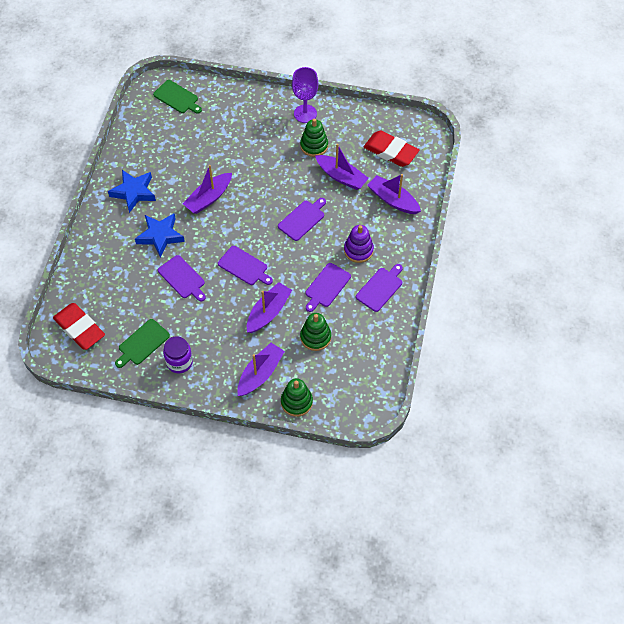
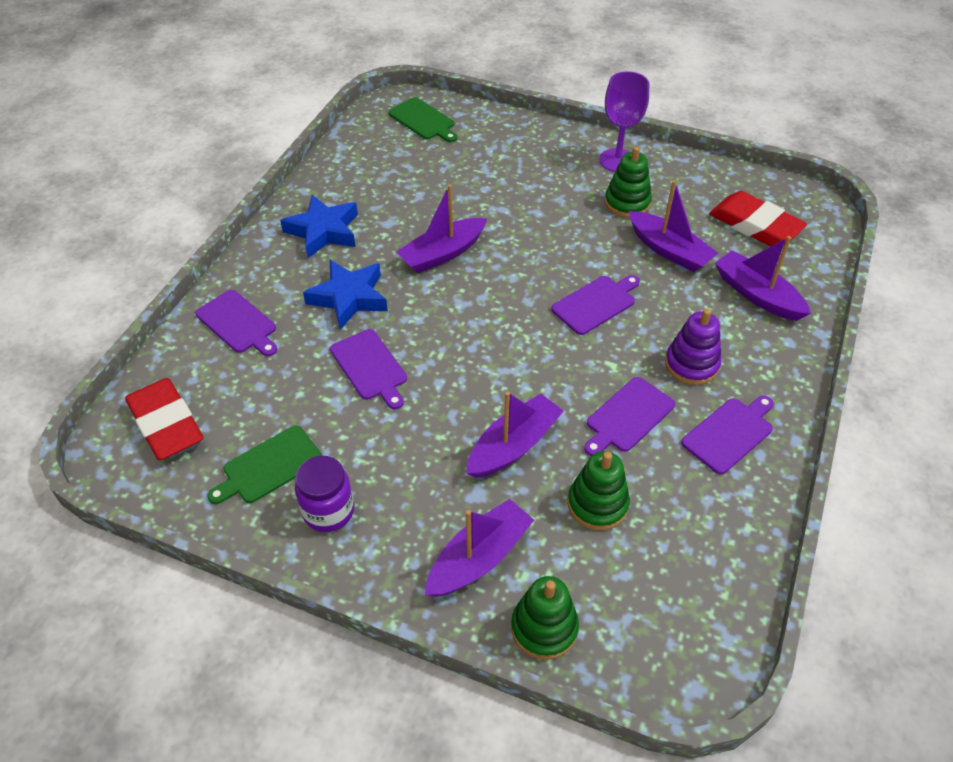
camera: 10 degrees right, 10 degrees down
(244, 266) = (482, 363): purple cutting board -> purple cutting board (238, 323)

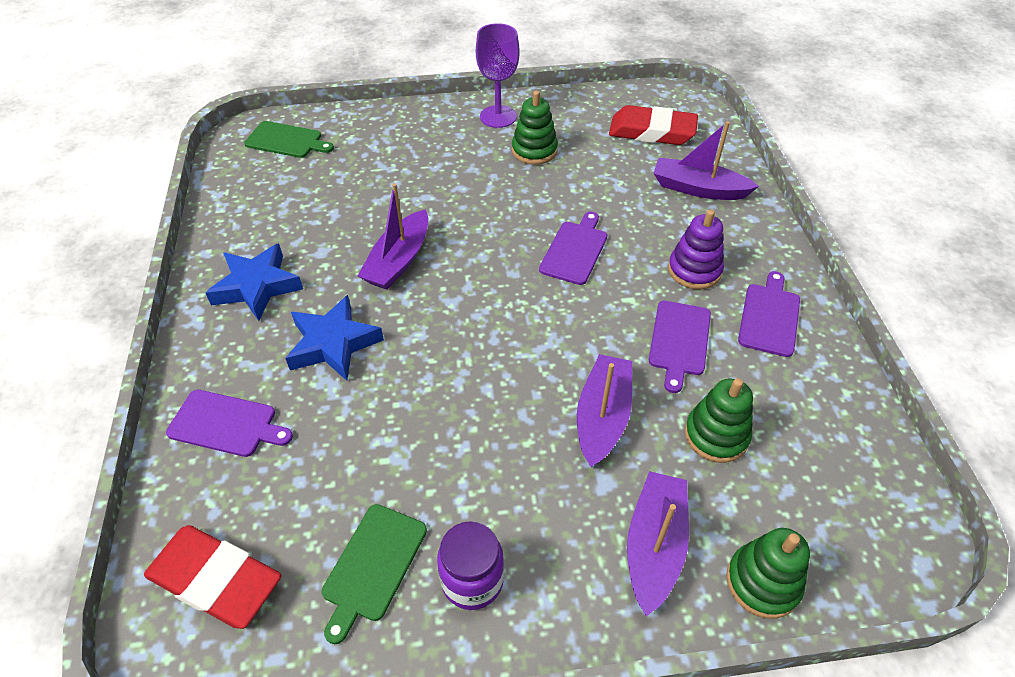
camera: 30 degrees left, 0 degrees up
(370, 367) = (406, 405): purple cutting board -> none
(669, 250) = (600, 178): purple boat -> none

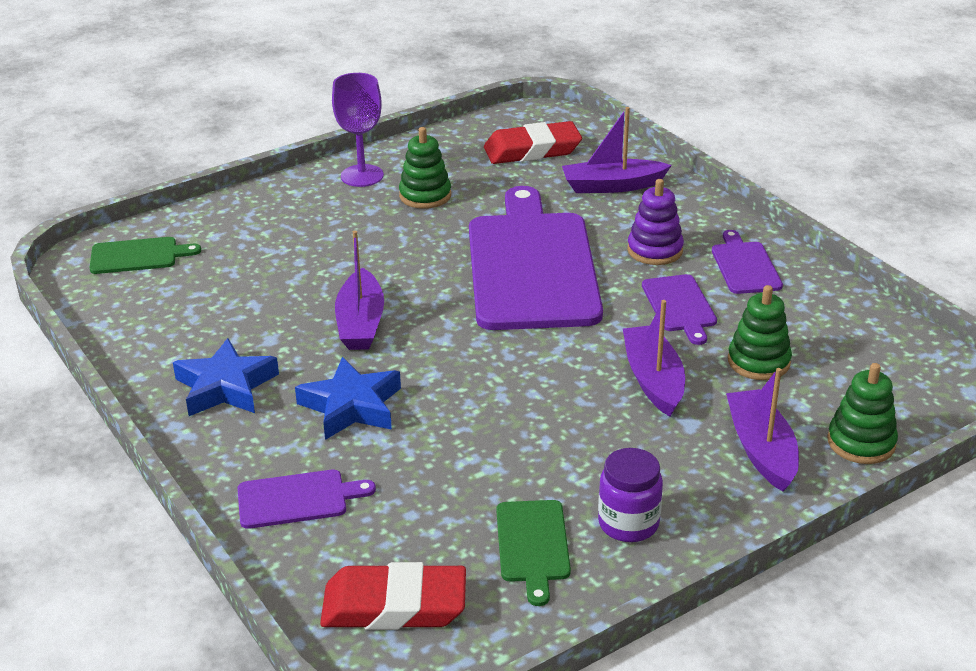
camera: 25 degrees left, 15 degrees down
(575, 250) = (532, 266): purple cutting board -> purple cutting board, size x2.29

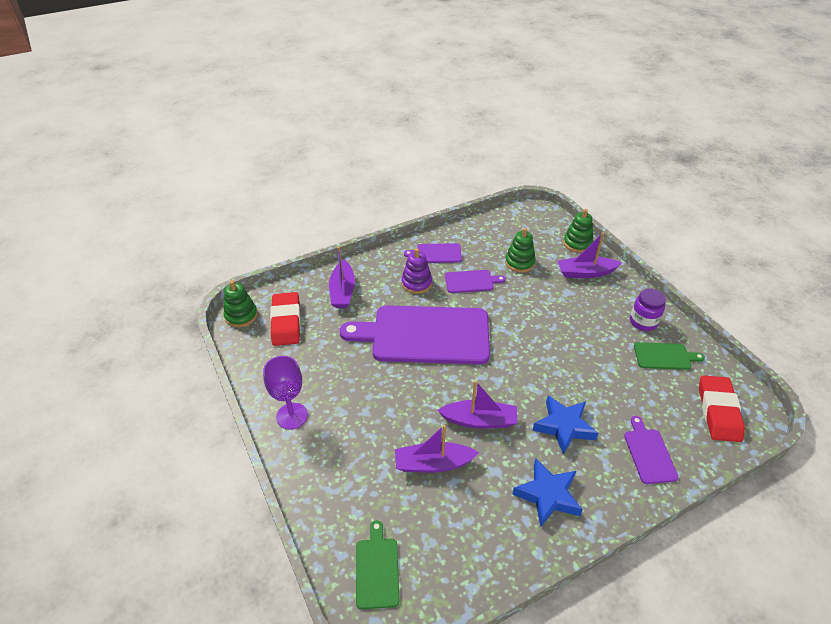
camera: 85 degrees left, 10 degrees up
(425, 195) = (330, 381): green stacking toy -> green stacking toy (241, 315)
(653, 380) = (535, 299): purple boat -> purple boat (433, 463)

